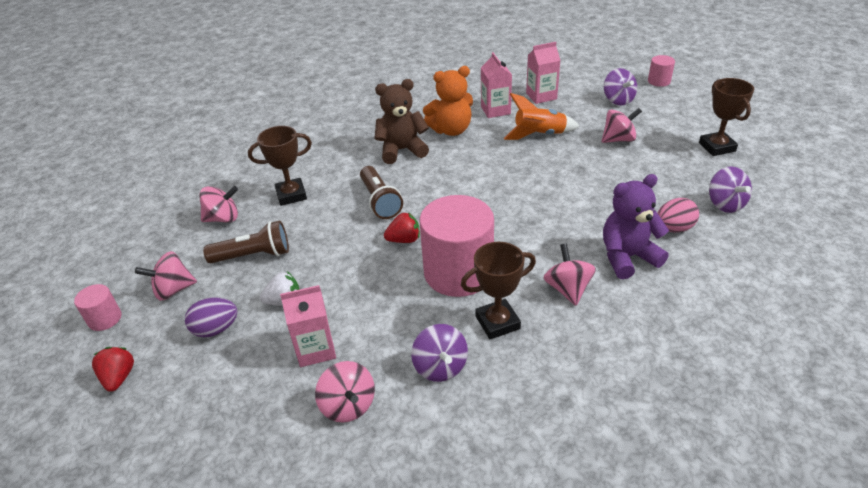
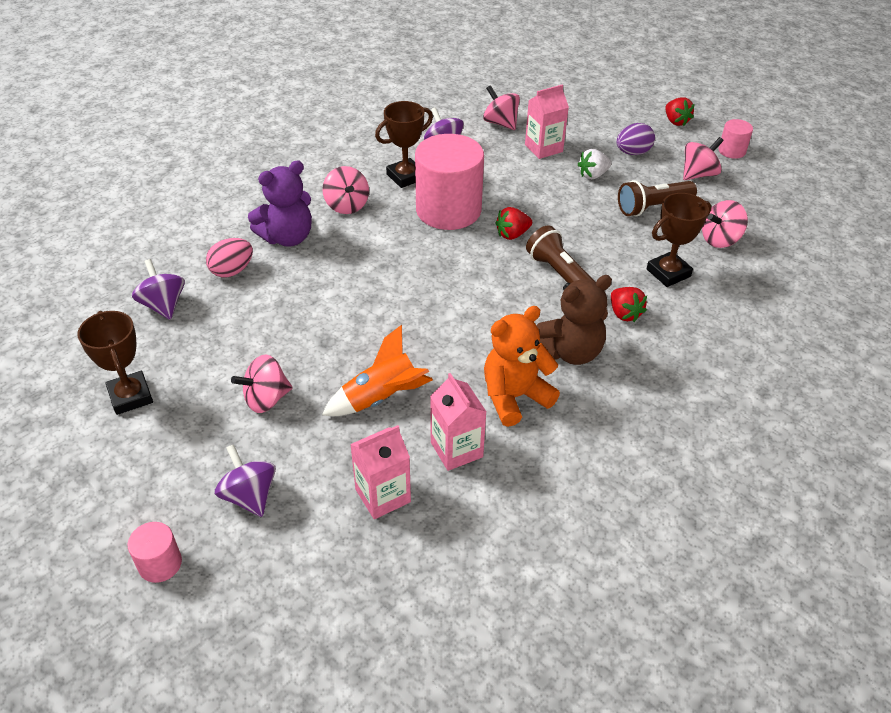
camera: 165 degrees right, 5 degrees up
(348, 169) = (624, 314): none -> red strawberry

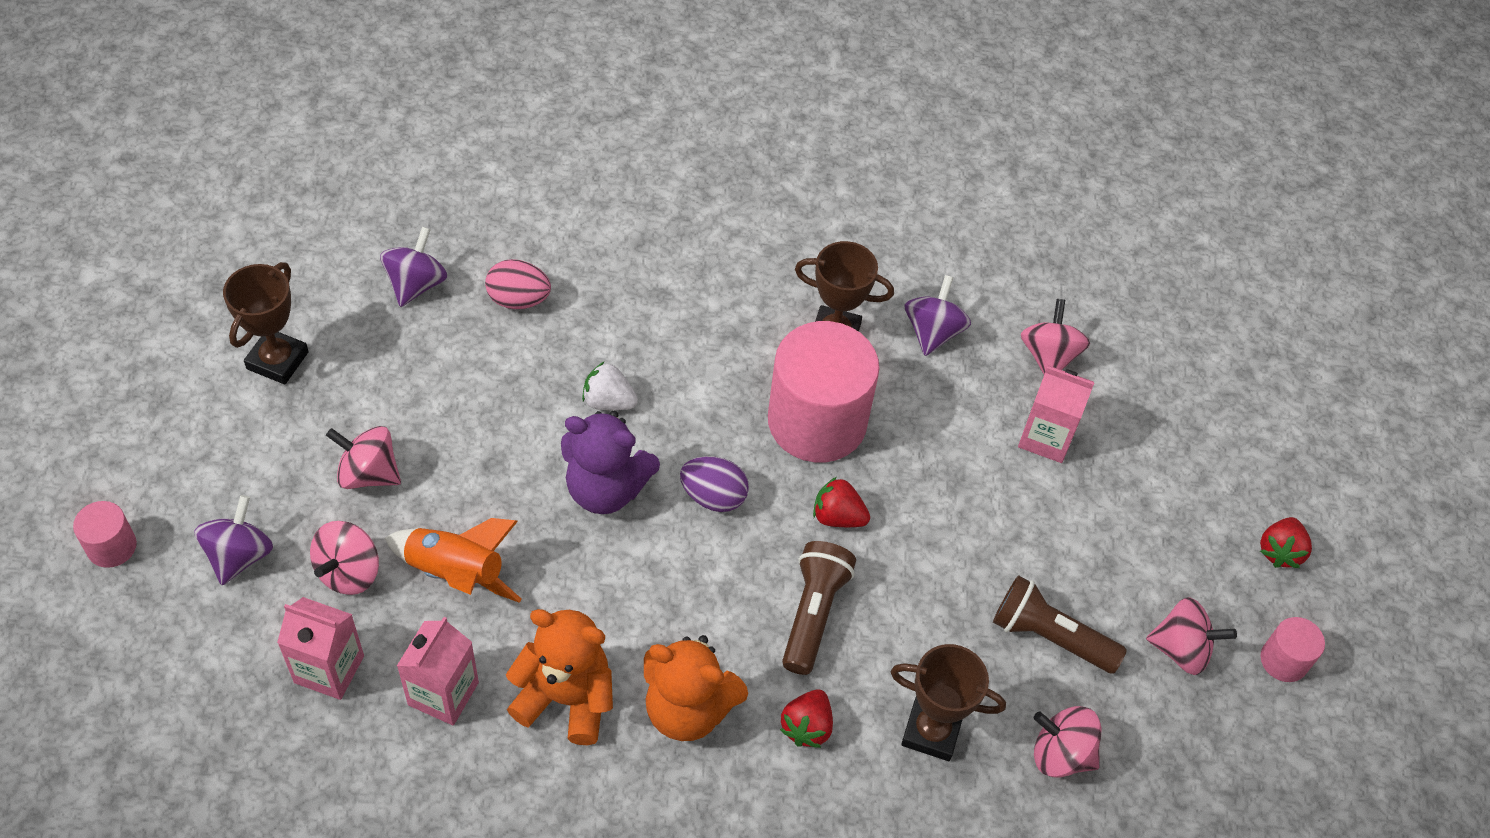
camera: 45 degrees right, 10 degrees up
(287, 237) = (616, 306): purple teddy bear -> purple teddy bear (606, 489)
(347, 205) = (724, 318): pink spinning top -> pink spinning top (349, 572)
(570, 351) = (688, 709): brown teddy bear -> orange teddy bear
(593, 175) = (1047, 528): white strawberry -> white strawberry (608, 401)
(633, 152) = (1147, 543): purple egg -> purple egg (713, 496)

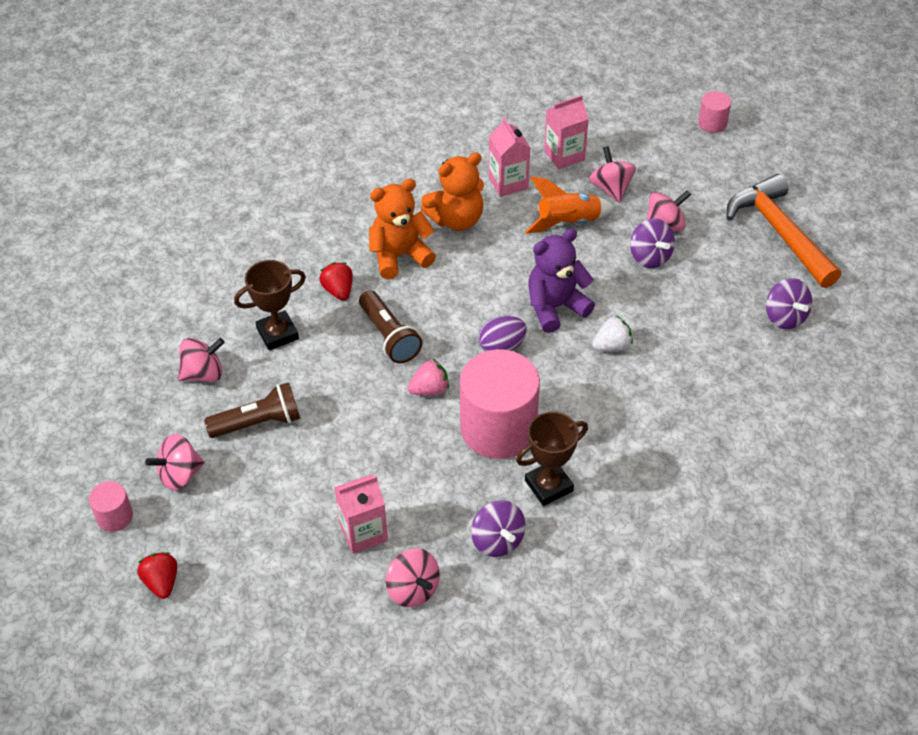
camera: 140 degrees right, 5 degrees down
(239, 555) = (661, 159): purple spinning top -> purple spinning top (650, 257)
(277, 360) = (779, 232): brown trophy -> orange hammer
(518, 300) = (728, 354): pink egg -> none
(838, 517) = (429, 389): red strawberry -> pink strawberry

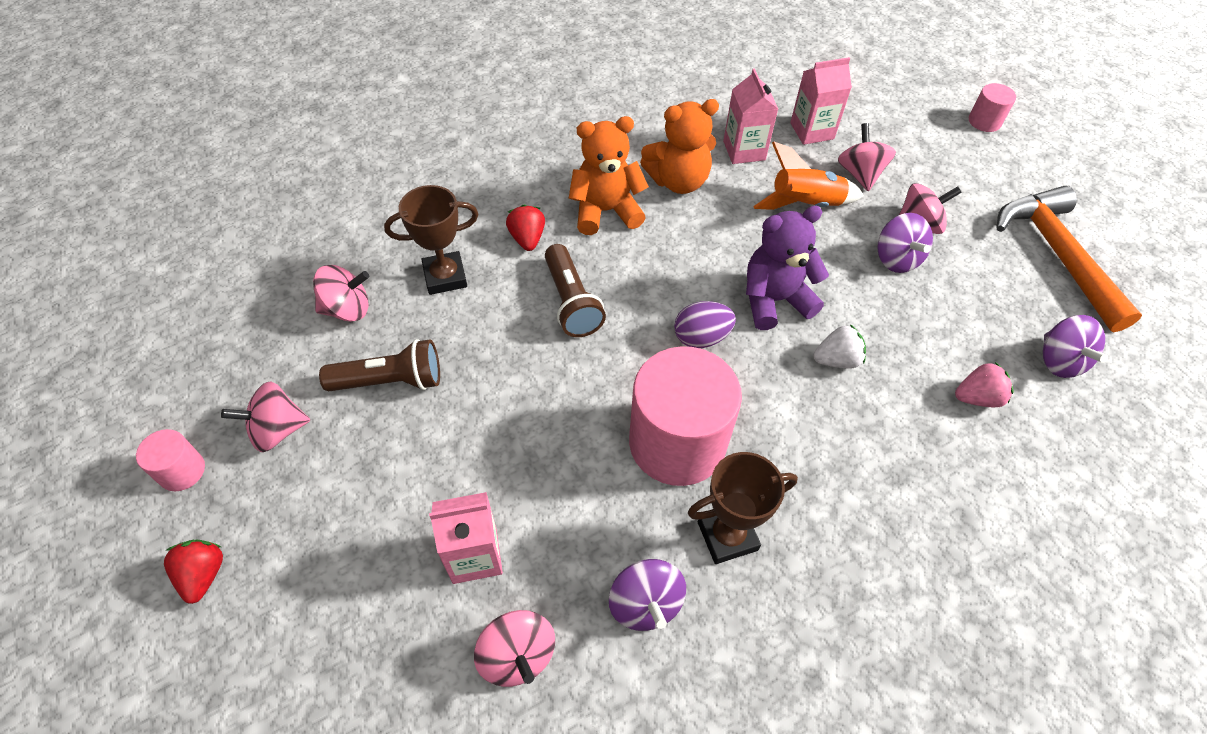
camera: 10 degrees right, 5 degrees up
(429, 389) = (603, 376): pink strawberry -> pink strawberry (977, 397)

